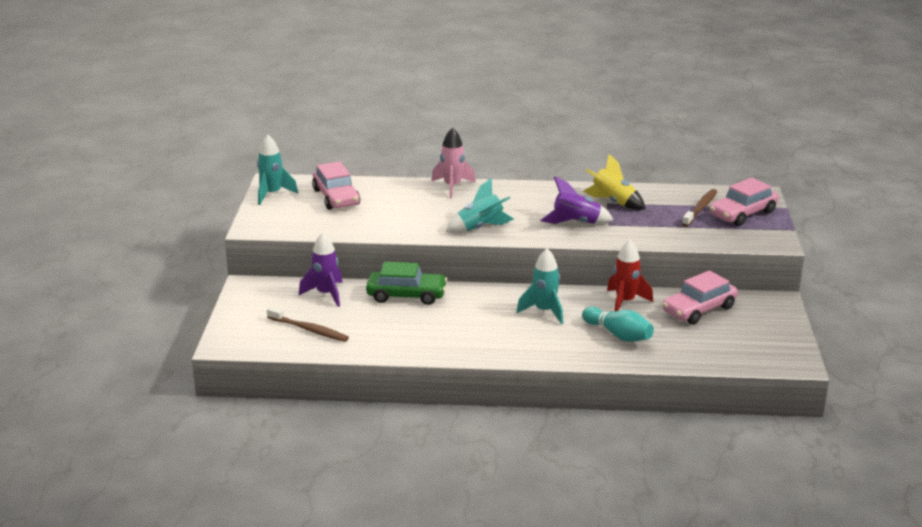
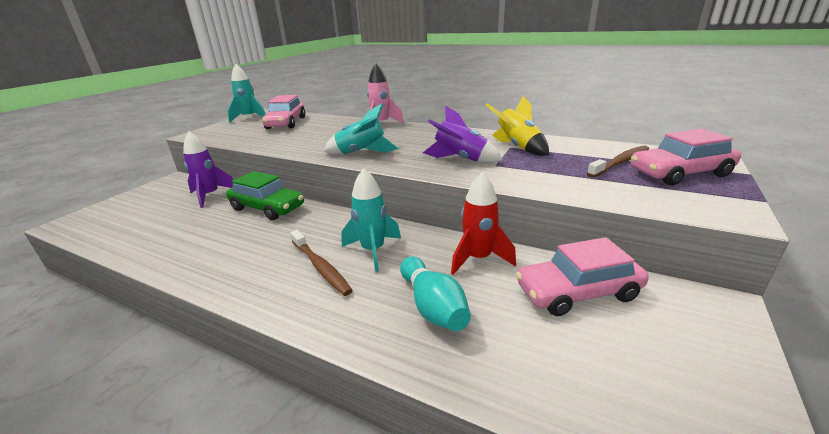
camera: 25 degrees right, 0 degrees up
(309, 330) = (144, 224): brown toothbrush -> brown toothbrush (320, 267)

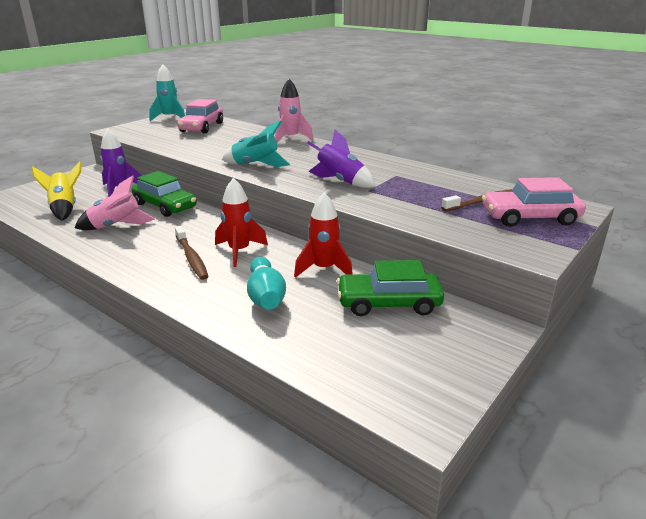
camera: 10 degrees right, 0 degrees up
(217, 239) = (116, 226): none -> pink rocket
(373, 251) = (239, 251): turquoise rocket -> red rocket
(517, 147) = (403, 176): yellow rocket -> yellow rocket (64, 208)
(577, 292) = (388, 303): pink car -> green car

